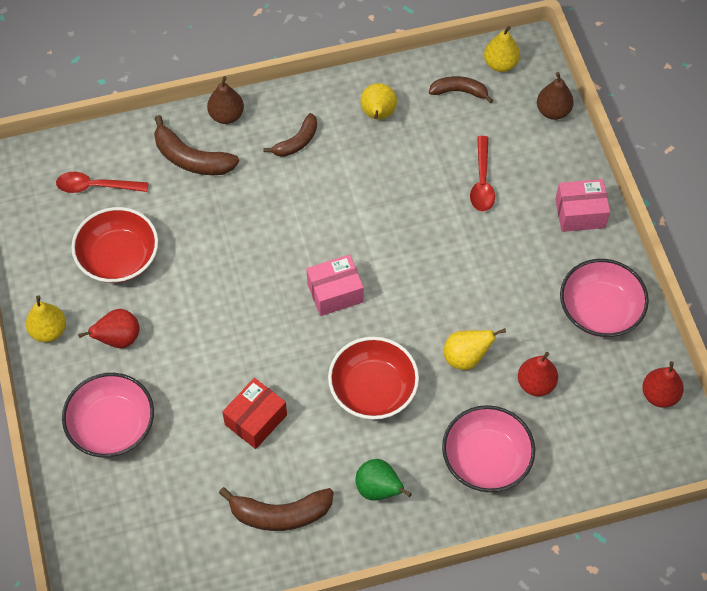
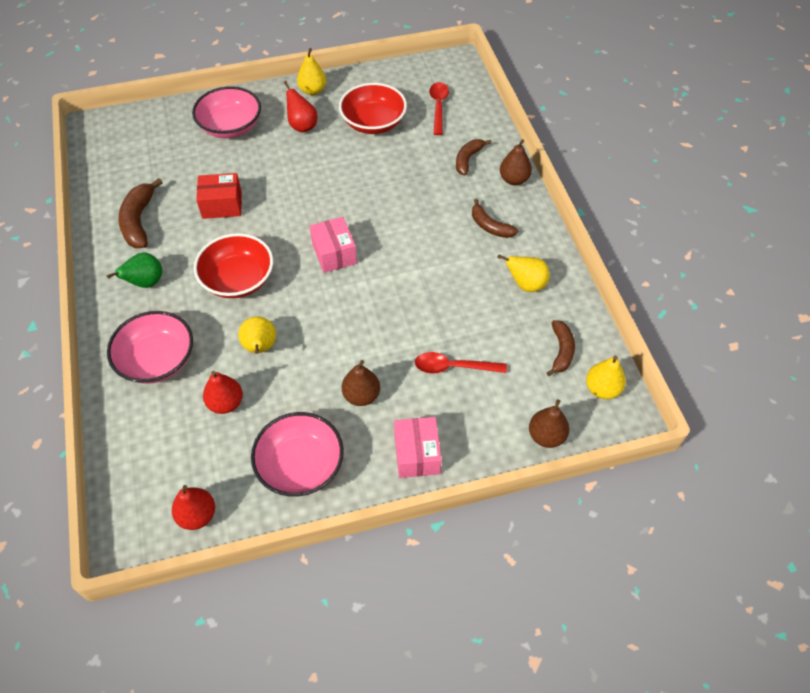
camera: 90 degrees right, 5 degrees down
(191, 159) = (468, 159): brown banana -> brown banana, size x0.66
(256, 420) = (222, 205): red box -> red box turned 45 degrees counterclockwise
(519, 260) = (361, 395): none -> brown pear

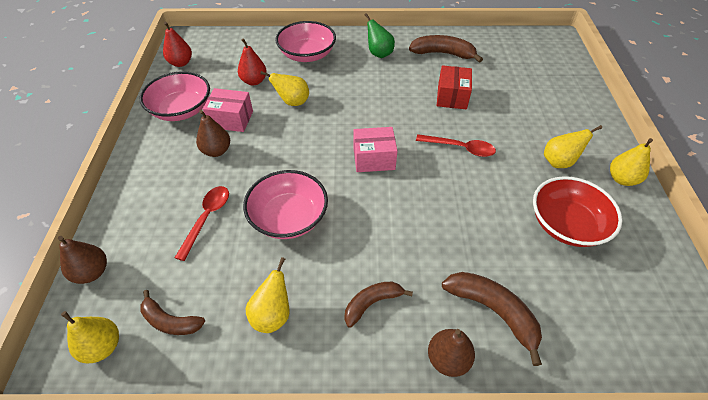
camera: 105 degrees right, 5 degrees down
(230, 126) = (557, 111): pink bowl -> pink bowl (288, 217)
(238, 279) = (365, 97): red bowl -> none
(302, 126) = (559, 162): red pear -> yellow pear
(417, 454) = (143, 174): pink box -> pink box (231, 119)
(438, 107) = (602, 303): red spoon -> red spoon (460, 148)
(468, 159) = (493, 311): brown banana -> brown banana, size x1.52

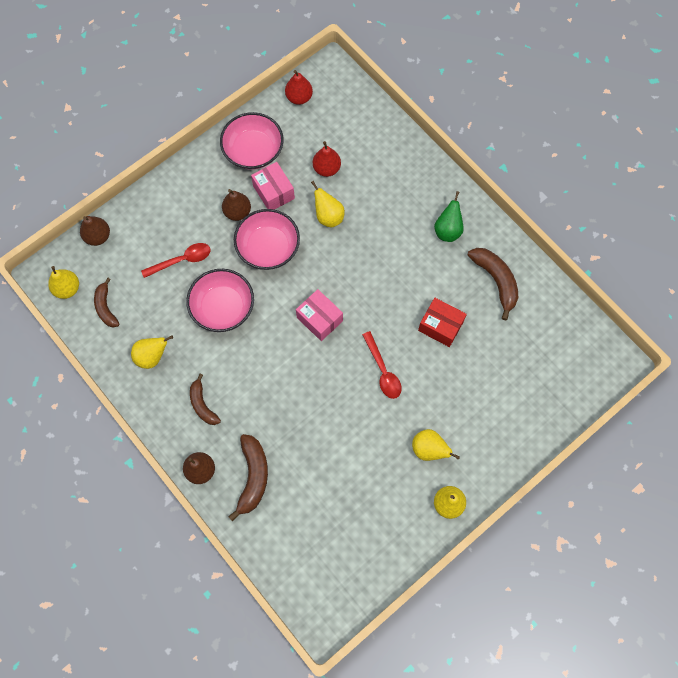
camera: 50 degrees right, 20 degrees up
(307, 55) = (394, 177): pink bowl -> pink bowl (268, 247)
(372, 303) = (202, 404): brown banana -> brown banana turned 135 degrees counterclockwise
(452, 97) = (440, 326): red box -> red box turned 60 degrees clockwise
(566, 224) = (364, 486): red bowl -> none

